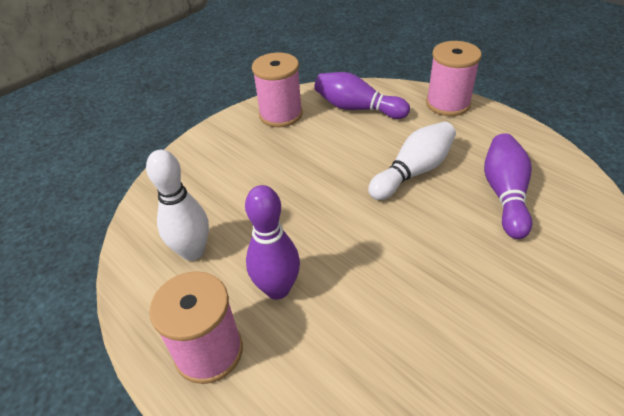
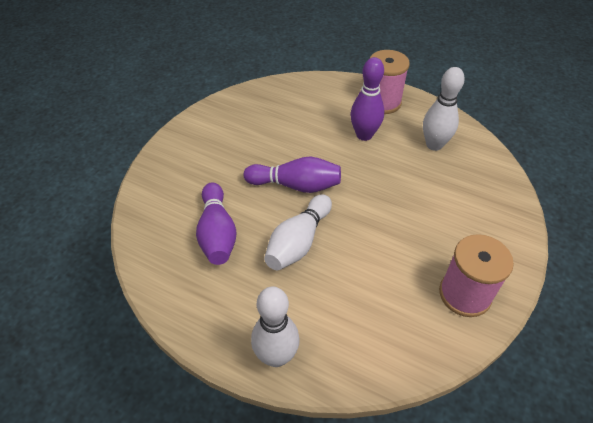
camera: 160 degrees right, 5 degrees up
(357, 108) = (383, 324): purple bowling pin -> purple bowling pin (296, 185)
(448, 104) = (276, 356): pink spool -> white bowling pin

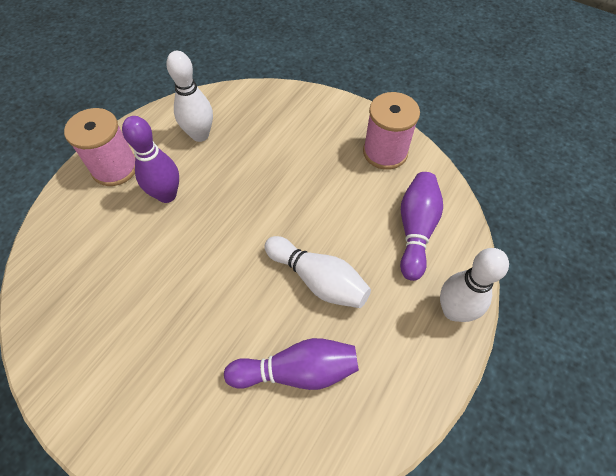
camera: 85 degrees left, 10 degrees up
(296, 185) = (234, 275): purple bowling pin -> purple bowling pin (415, 230)

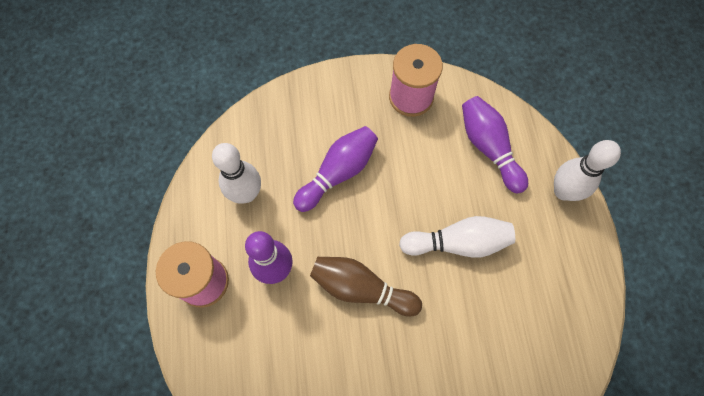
camera: 40 degrees left, 10 degrees up
(210, 253) = (361, 288): none -> brown bowling pin
(297, 371) = (505, 320): purple bowling pin -> purple bowling pin (338, 173)

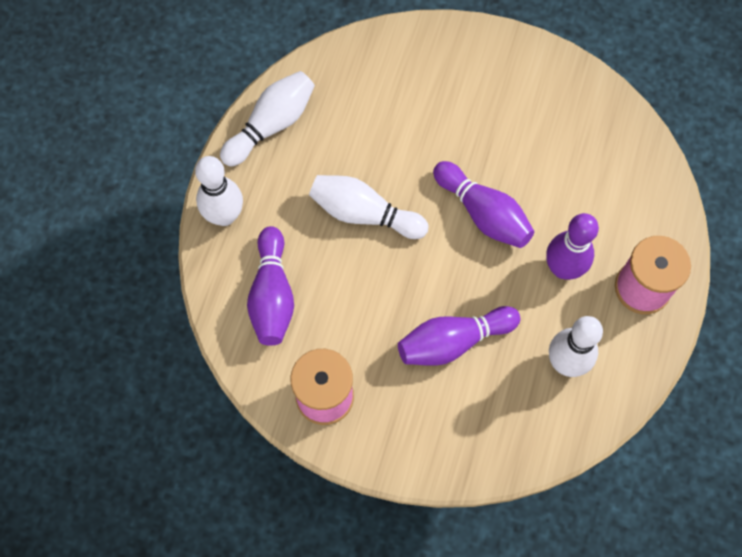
camera: 155 degrees left, 0 degrees up
(361, 288) = (483, 213): brown bowling pin -> purple bowling pin
(580, 287) = (271, 125): none -> white bowling pin

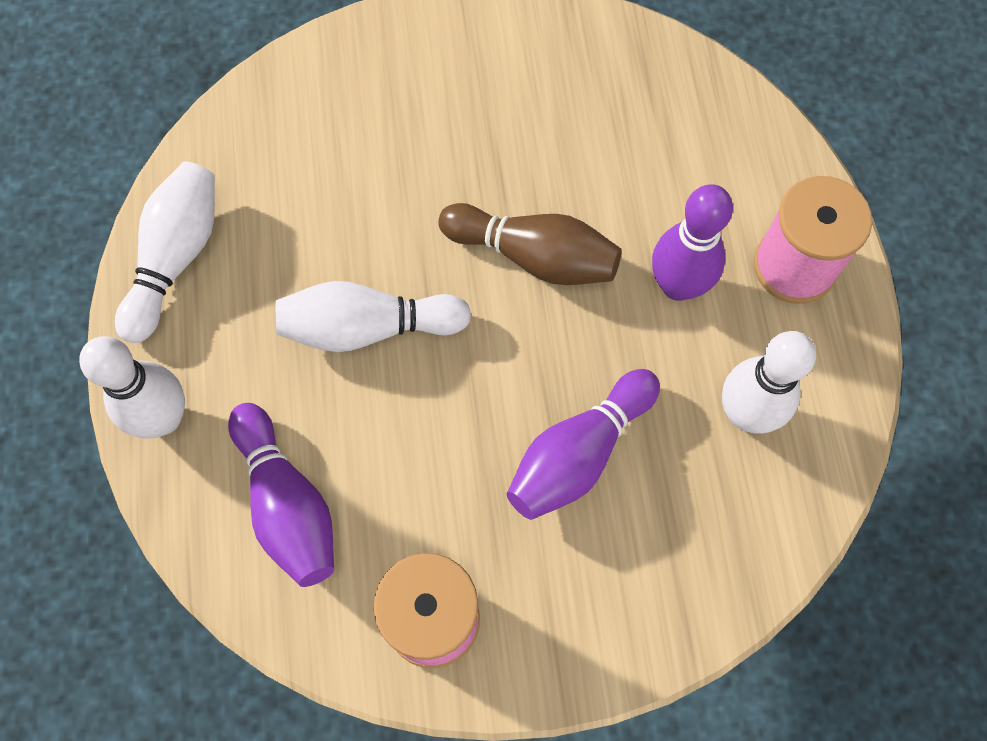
camera: 25 degrees left, 0 degrees up
(483, 213) = (534, 256): purple bowling pin -> brown bowling pin

